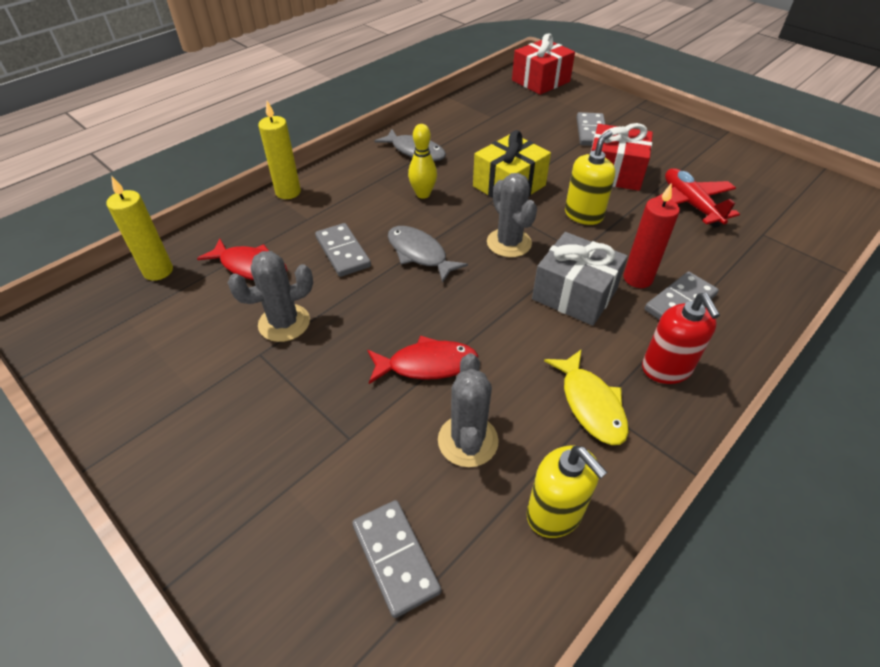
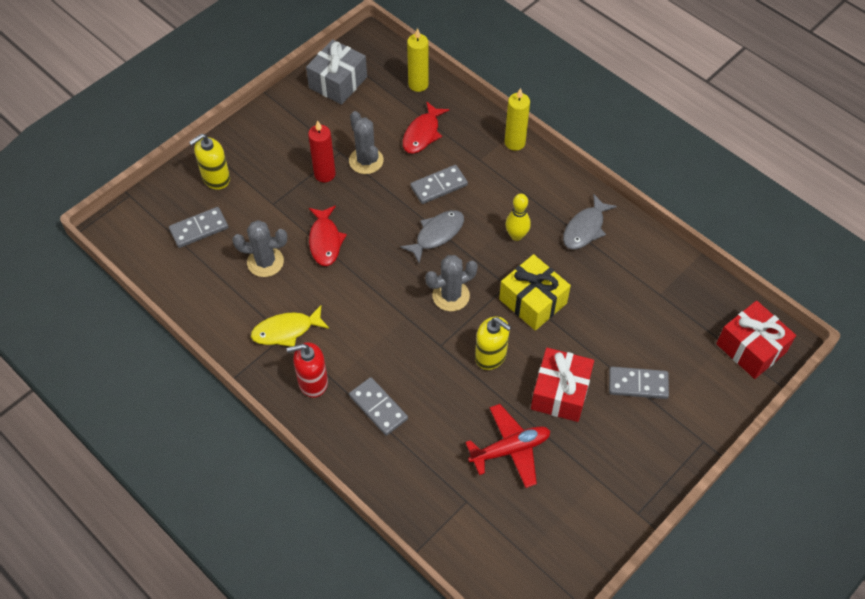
camera: 90 degrees right, 10 degrees up
(555, 513) = (214, 302): yellow soap dispenser -> yellow soap dispenser (216, 178)
(574, 294) = (389, 335): grey gift -> grey gift (338, 82)
(637, 278) = (406, 383): red candle -> red candle (325, 174)

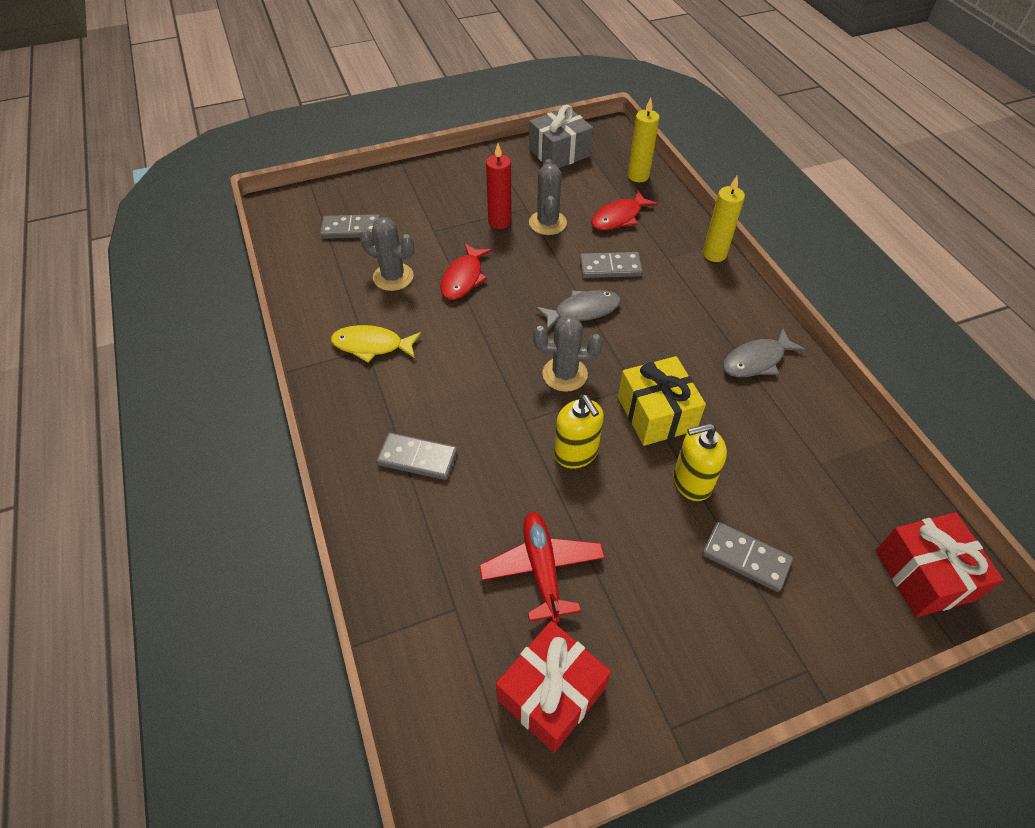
camera: 25 degrees right, 5 degrees down
(216, 178) = (395, 194): yellow soap dispenser -> yellow soap dispenser (691, 482)
(312, 382) = (365, 405): red soap dispenser -> none
(378, 407) = (417, 458): grey domino -> grey domino turned 60 degrees counterclockwise
(510, 449) = (542, 569): red plane -> red plane turned 105 degrees counterclockwise
(516, 235) = (671, 341): yellow bowling pin -> none
(560, 393) = (639, 528): red gift -> red gift (551, 694)

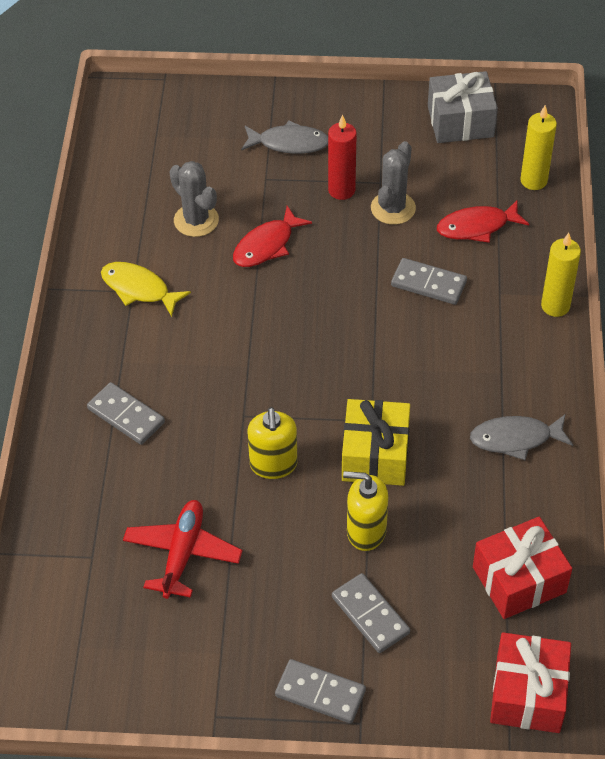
camera: 25 degrees right, 0 degrees up
(351, 229) = (181, 150): grey domino -> grey domino (320, 693)
(551, 694) = (134, 652): red gift -> red gift (519, 580)
(564, 374) = (309, 384): grey cactus -> none
(583, 311) = (369, 323): grey fish -> grey fish (289, 143)

